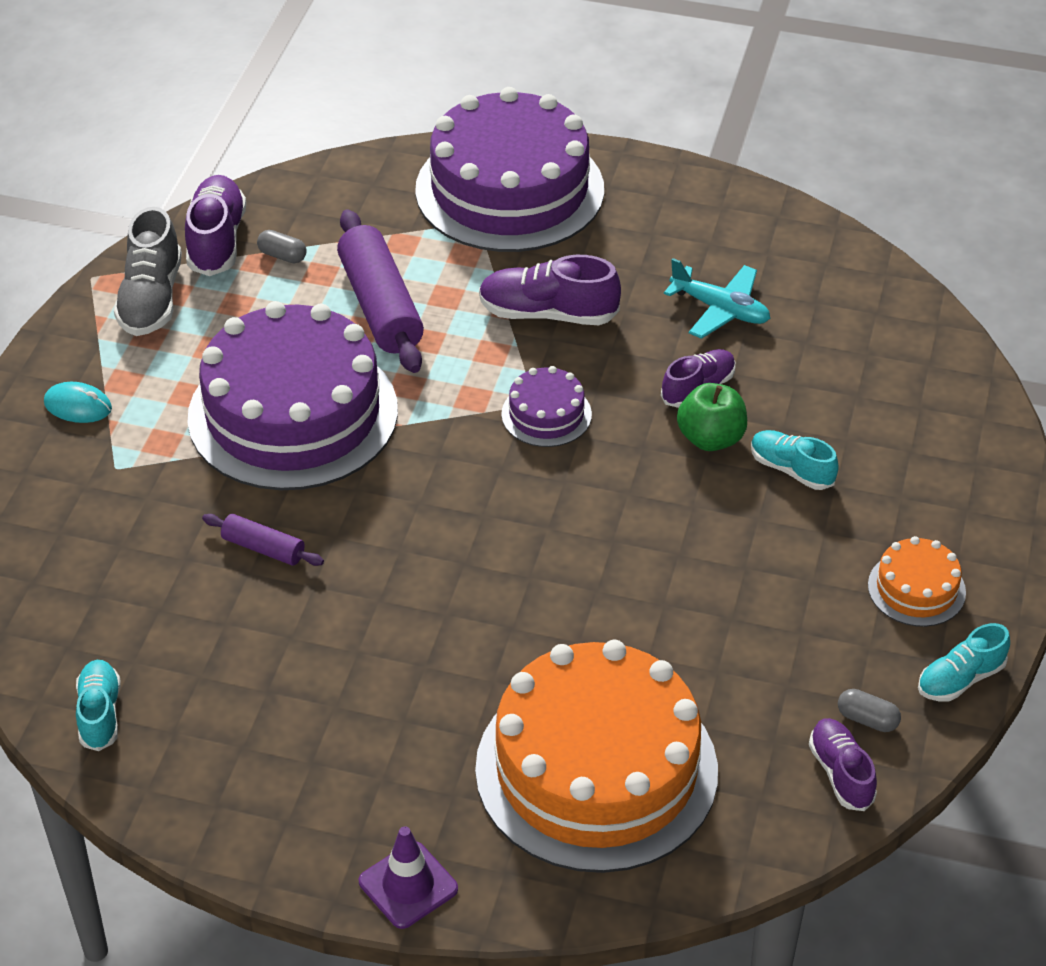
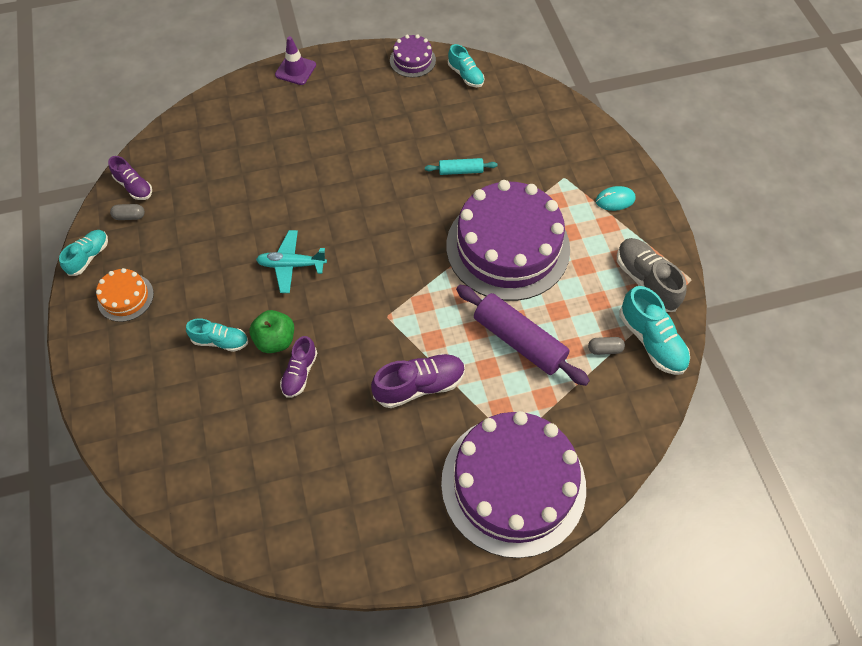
camera: 150 degrees right, 15 degrees up
(217, 240) = (651, 341): purple shoe -> turquoise shoe
(263, 548) = (460, 171): purple rolling pin -> turquoise rolling pin
(546, 414) = (375, 312): purple cake -> purple cake (412, 60)
(596, 769) = (244, 142): orange cake -> none
(720, 309) = (316, 445): turquoise plane -> turquoise plane (291, 265)

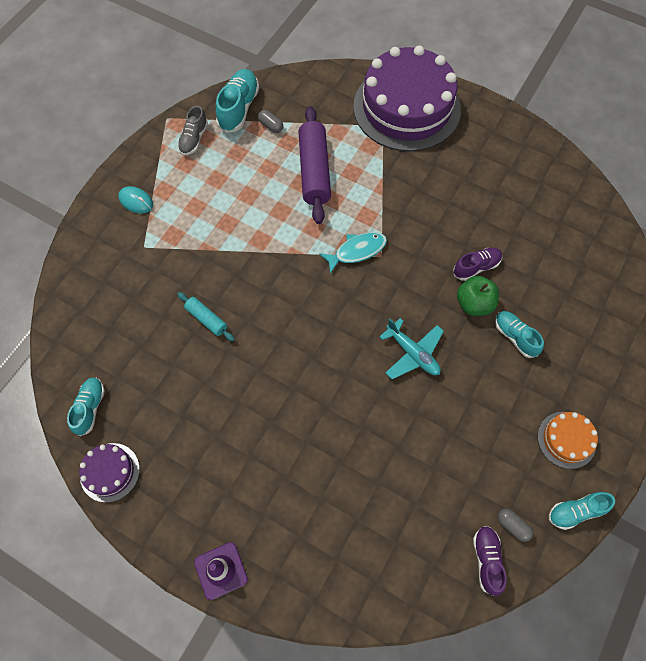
camera: 135 degrees left, 5 degrees up
(409, 304) = (357, 251): none -> turquoise fish
(419, 385) = (405, 196): purple shoe -> none
(507, 247) = (247, 232): purple cake -> none
(645, 281) = (194, 139): grey shoe -> grey shoe, size x0.64

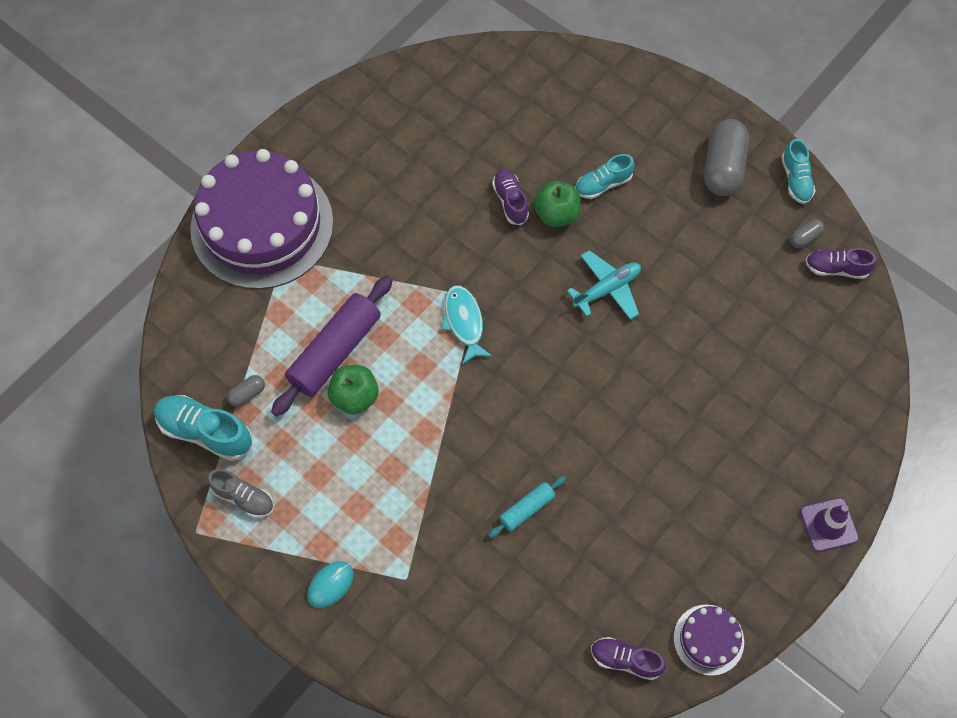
camera: 80 degrees left, 0 degrees up
(90, 408) = (625, 660): turquoise shoe -> purple shoe
(280, 190) = (355, 397): none -> green apple
(314, 171) = (335, 351): purple rolling pin -> purple rolling pin turned 60 degrees counterclockwise
(566, 440) = (723, 167): orange cake -> grey capsule

